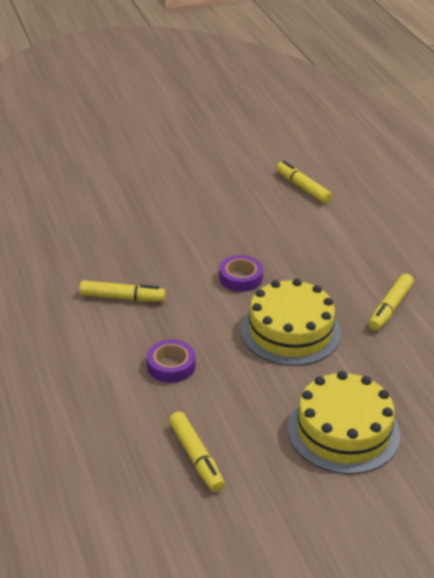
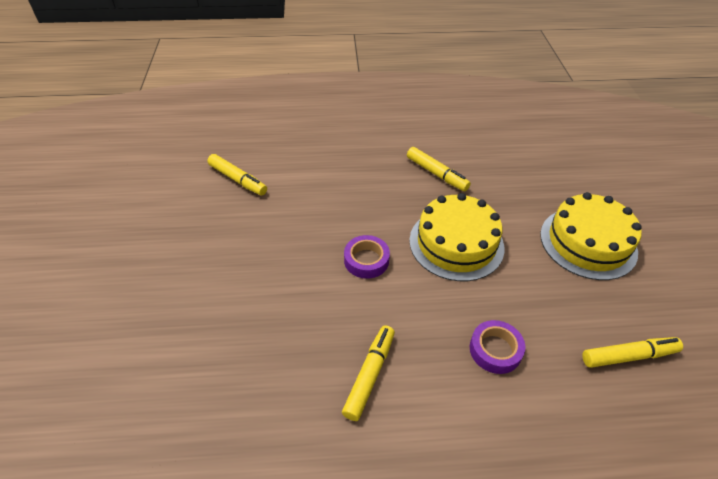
camera: 75 degrees left, 10 degrees up
(303, 188) = (237, 179): yellow marker -> yellow marker turned 120 degrees counterclockwise

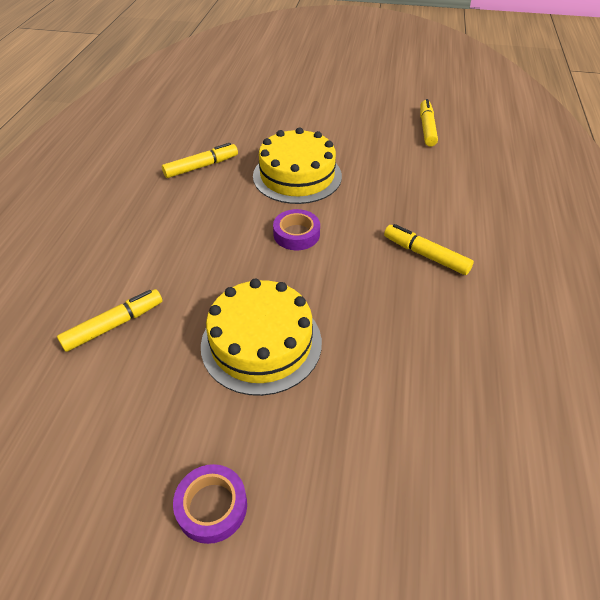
camera: 75 degrees left, 0 degrees up
(495, 350) = (412, 182): purple tape -> purple tape (212, 506)
(588, 242) = (322, 113): yellow cake -> yellow cake (261, 343)

